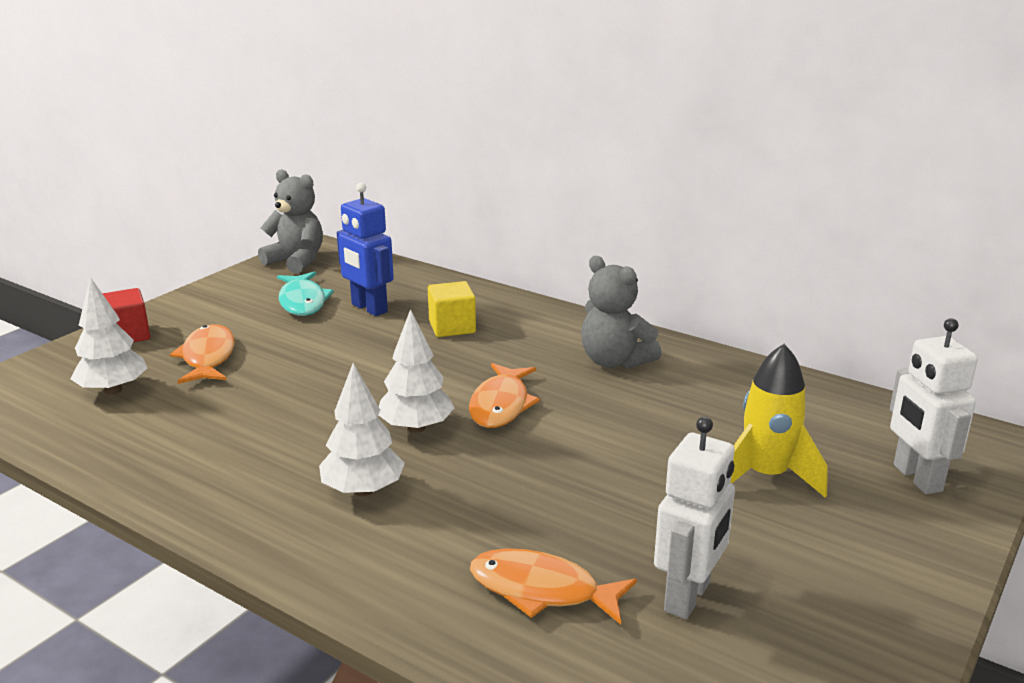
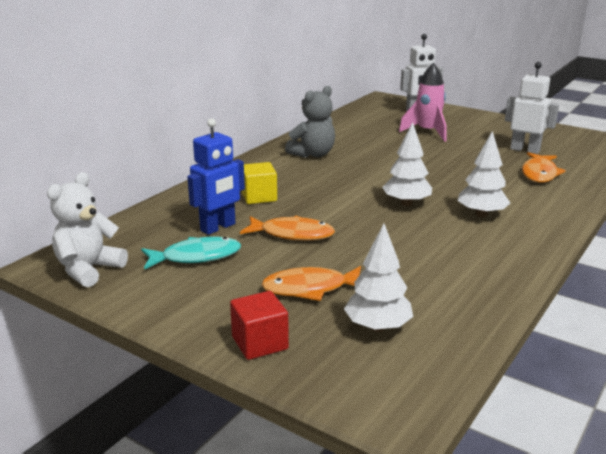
camera: 90 degrees left, 0 degrees up
(296, 261) = (88, 269): grey teddy bear -> white teddy bear
(501, 405) = (372, 182): orange fish -> orange fish (292, 234)
(766, 477) = (427, 132): yellow rocket -> pink rocket

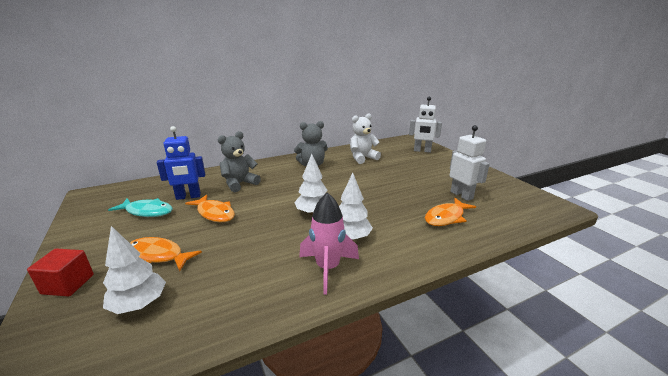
camera: 30 degrees right, 0 degrees up
(88, 269) = (95, 202): white teddy bear -> white teddy bear (362, 158)
(259, 197) = (239, 184): yellow cube -> grey teddy bear
(427, 132) = (406, 166): pink rocket -> pink rocket (328, 268)

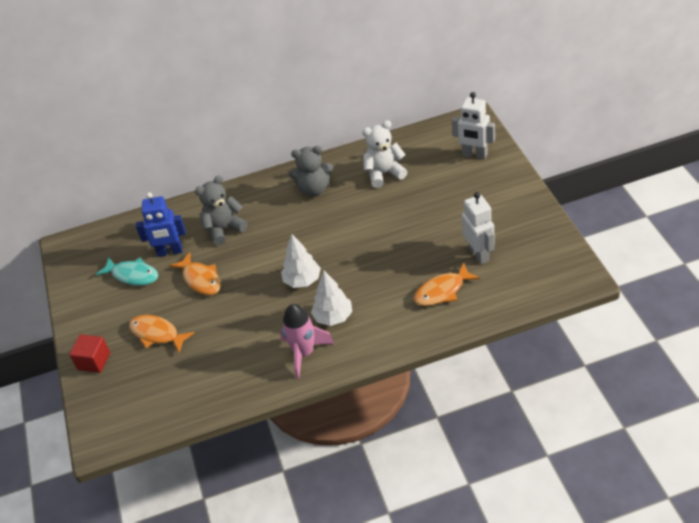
camera: 15 degrees right, 20 degrees up
(139, 304) = (154, 382): white tree -> none

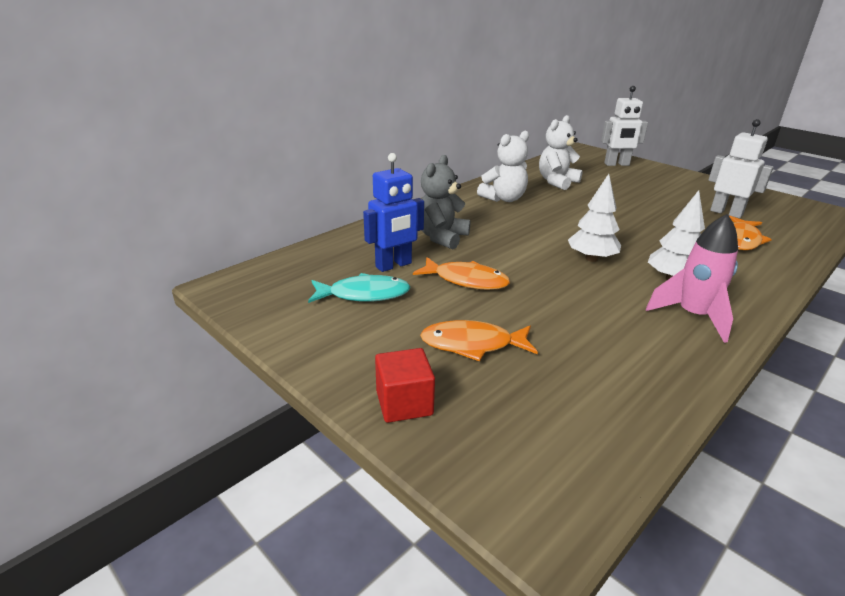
camera: 35 degrees left, 15 degrees down
(314, 189) = (504, 199): grey teddy bear -> white teddy bear

